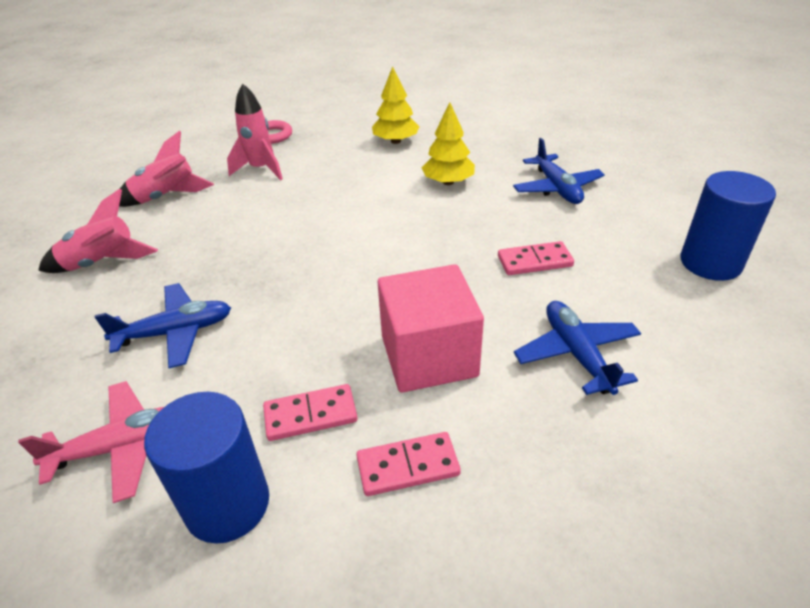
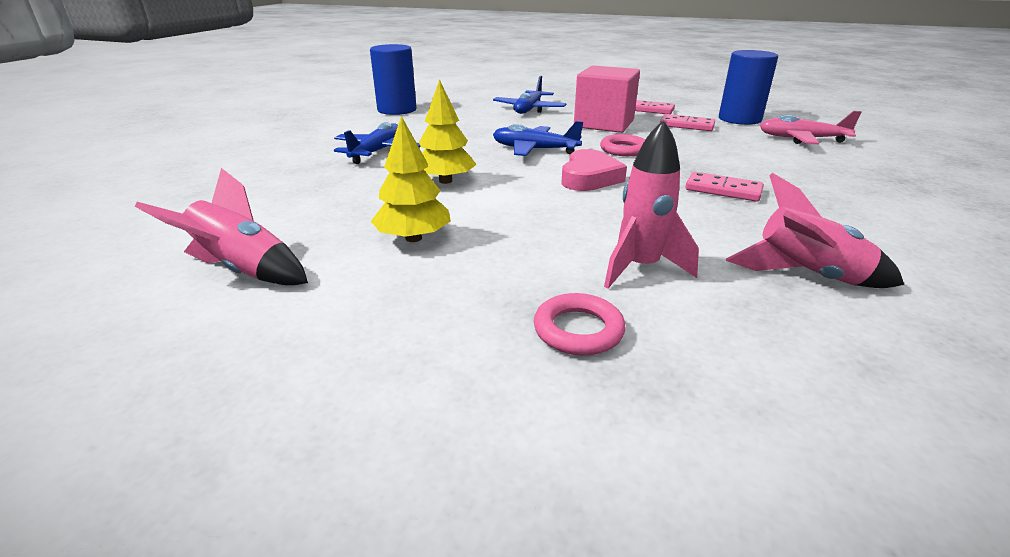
camera: 145 degrees left, 10 degrees down
(102, 263) = (874, 225): pink rocket -> pink rocket (243, 271)
(175, 332) = (773, 165): blue plane -> blue plane (534, 150)
(348, 230) = (589, 177): none -> pink heart
(352, 292) = (623, 150): none -> pink ring
(534, 261) = (483, 131): pink domino -> pink domino (723, 190)

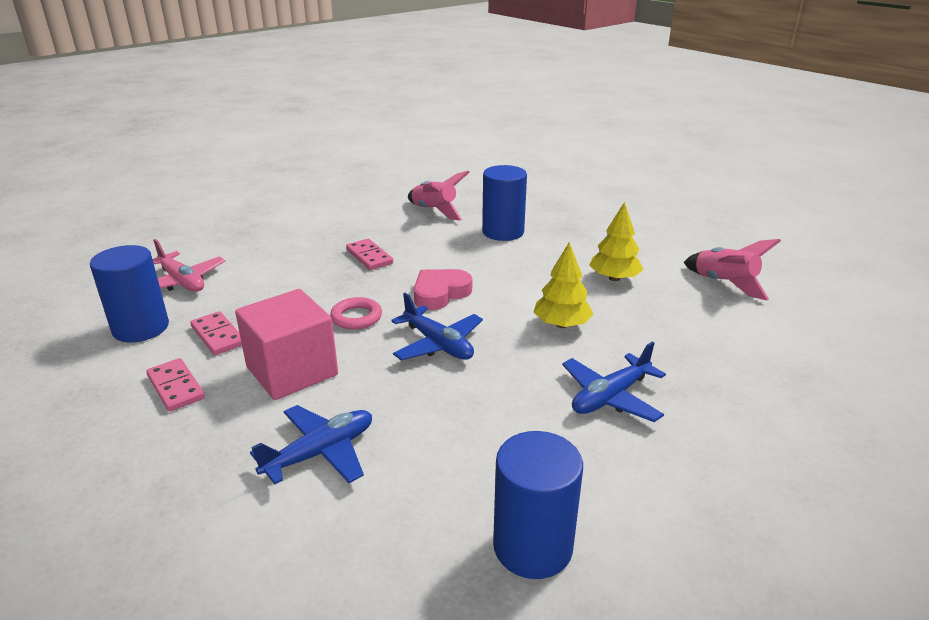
camera: 150 degrees left, 0 degrees up
(578, 330) = (562, 220): pink ring -> none
(640, 268) = (503, 232): pink rocket -> blue cylinder

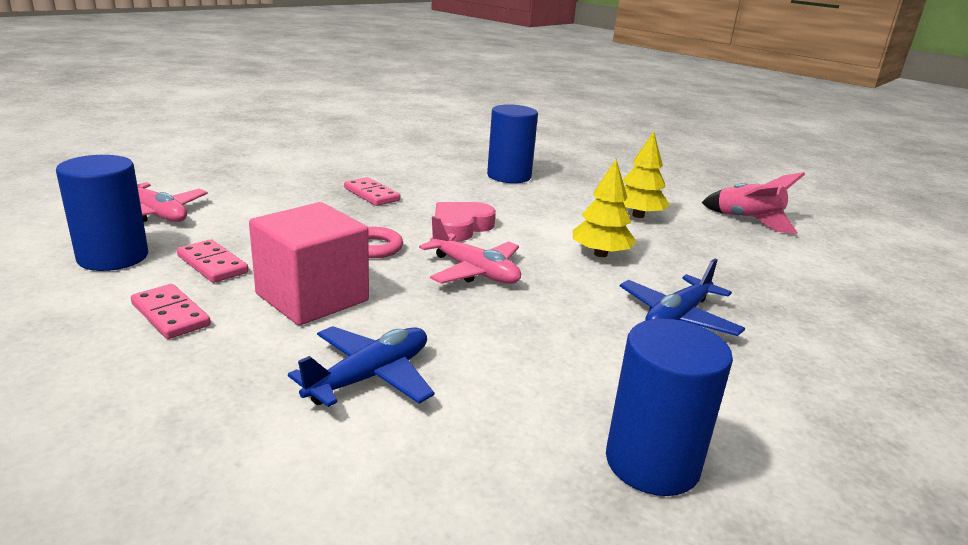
camera: 10 degrees left, 5 degrees down
(434, 211) = (430, 158): pink rocket -> none
(438, 344) = (474, 272): blue plane -> pink plane

